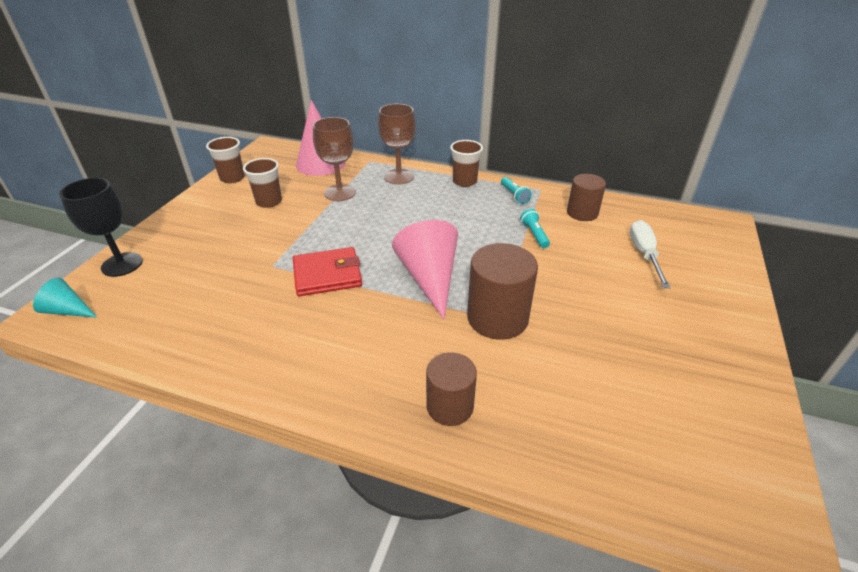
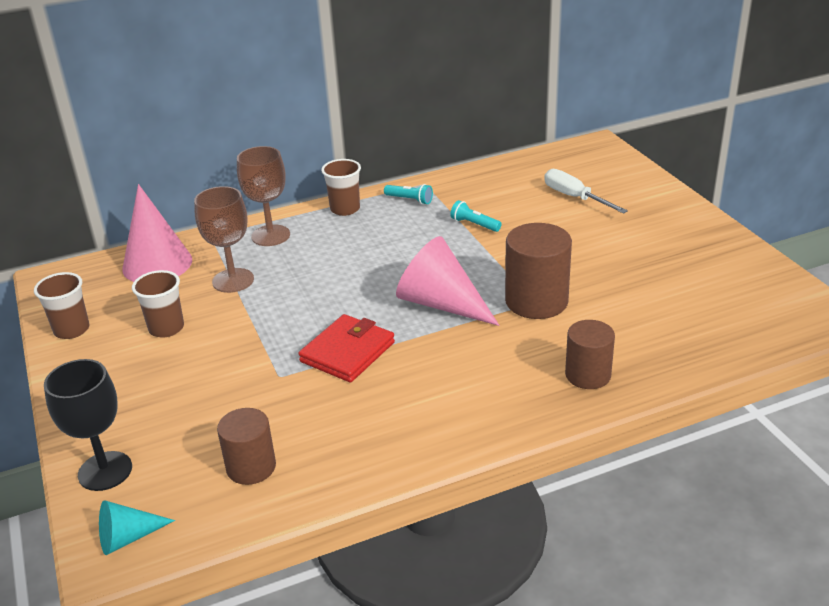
camera: 40 degrees left, 5 degrees down
(582, 213) = (487, 187): brown cylinder -> brown cylinder (251, 467)

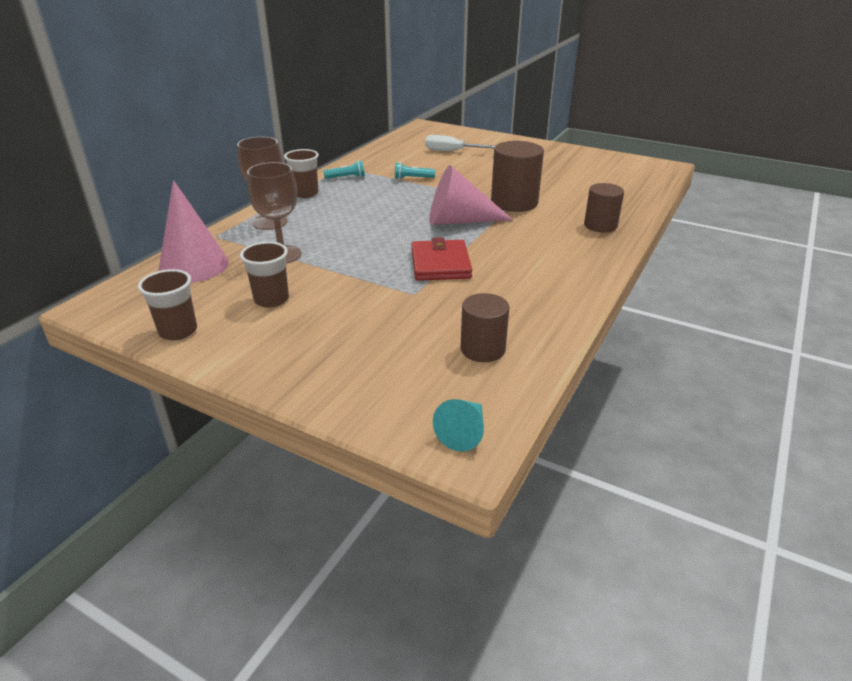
camera: 40 degrees left, 0 degrees up
(105, 471) = (371, 403): black goblet -> none

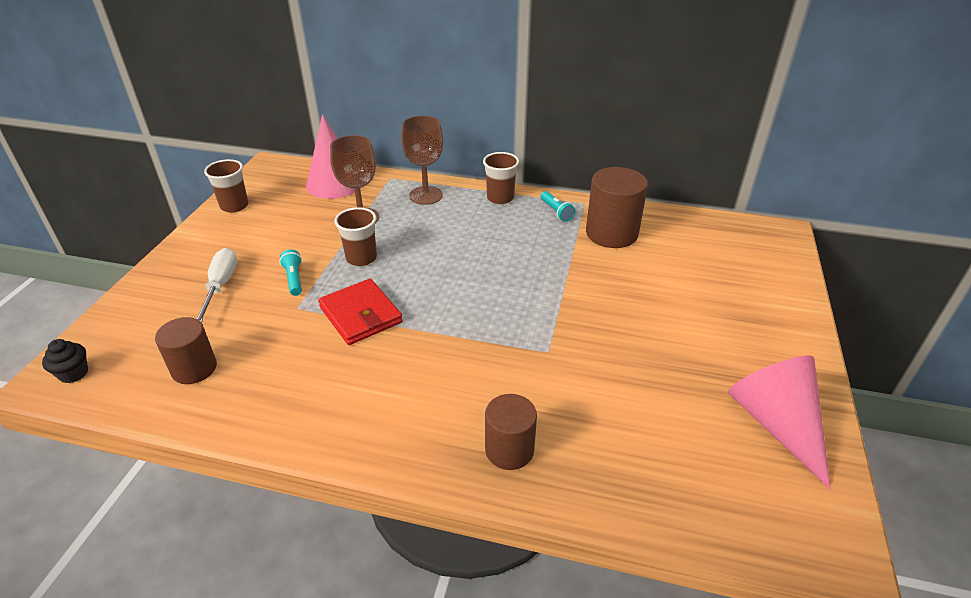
camera: 75 degrees right, 5 degrees up
(271, 299) = (281, 233): brown cup -> brown cup (361, 258)
(412, 178) = (582, 256): turquoise flashlight -> turquoise flashlight (294, 279)
(440, 264) = (361, 315): red wallet -> red wallet turned 75 degrees clockwise
(452, 151) = (699, 272): white screwdriver -> white screwdriver (220, 286)
(459, 221) = (473, 312): pink cone -> pink cone (776, 424)
(463, 432) = (74, 373): turquoise cone -> black cupcake
(514, 202) = (550, 352): brown cylinder -> brown cylinder (611, 233)

